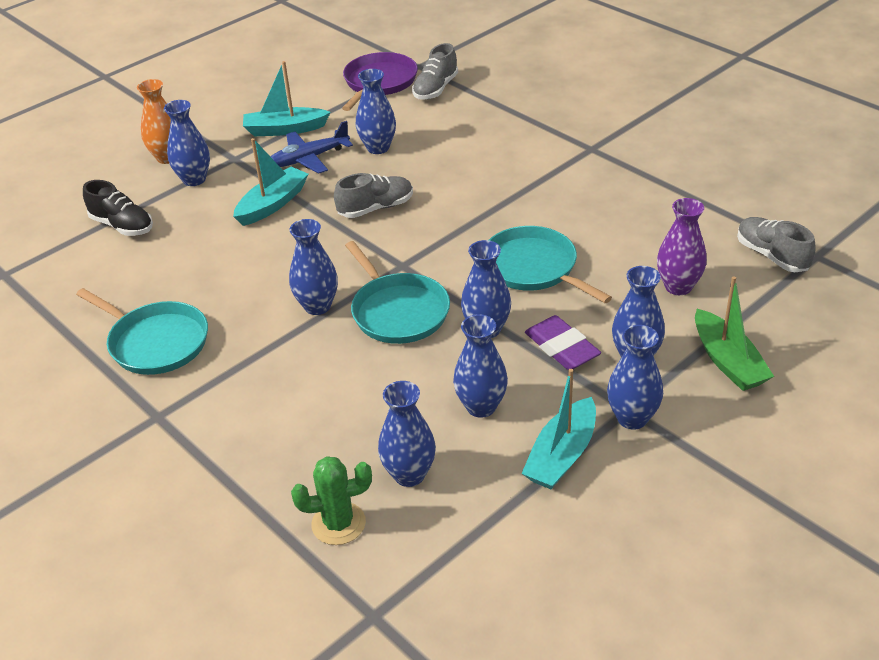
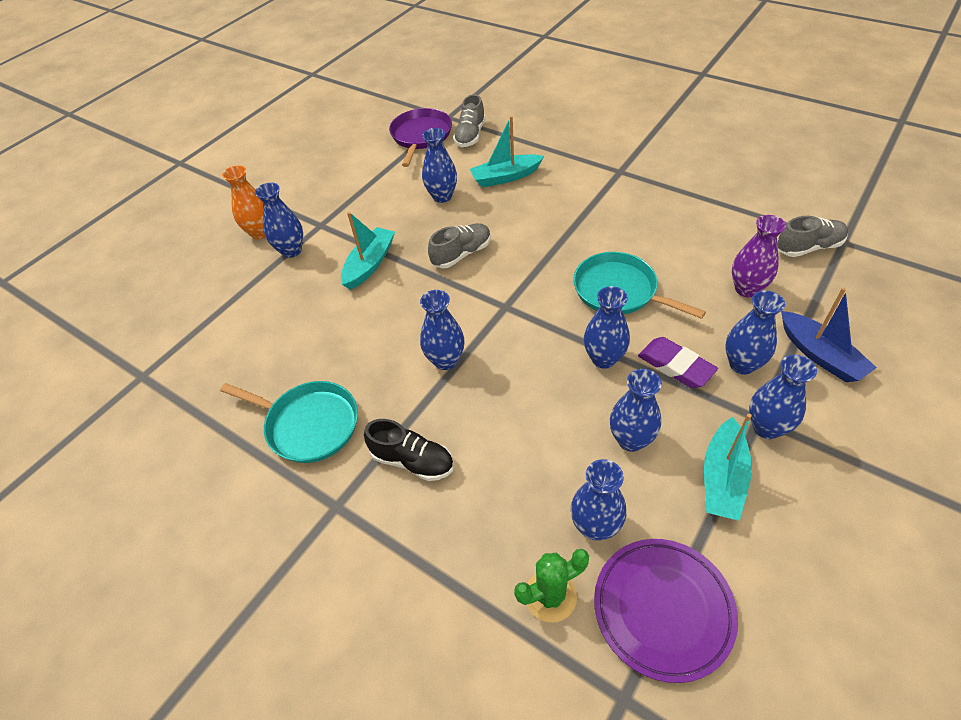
camera: 10 degrees left, 10 degrees up
(122, 226) = (240, 307): black shoe -> black shoe (412, 461)
(285, 129) = (356, 191): turquoise boat -> turquoise boat (505, 177)
(309, 159) = (386, 215): blue plane -> none
(398, 311) = (519, 353): turquoise pan -> none
(445, 553) = (663, 609): none -> purple plate
(728, 361) = (820, 355): green boat -> blue boat
(771, 256) = (808, 247): grey shoe -> grey shoe turned 120 degrees clockwise

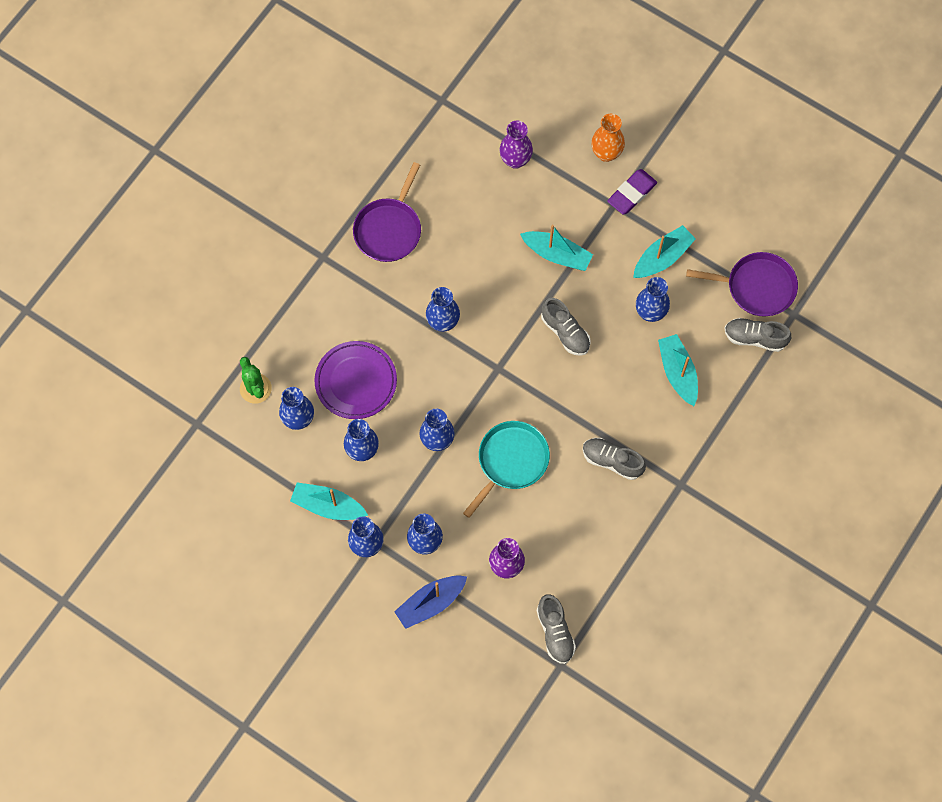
camera: 85 degrees right, 20 degrees up
(246, 303) = (515, 160): none -> purple vase
(291, 250) = (579, 185): blue vase -> none
(308, 424) = (389, 229): turquoise pan -> purple pan
(384, 191) = (662, 257): none -> turquoise boat
(412, 461) = (354, 303): black shoe -> none
(604, 215) = (612, 461): none -> grey shoe
(663, 609) = (243, 452): purple plate -> purple plate (356, 382)
(675, 366) = (426, 493): purple eraser -> purple eraser (631, 193)

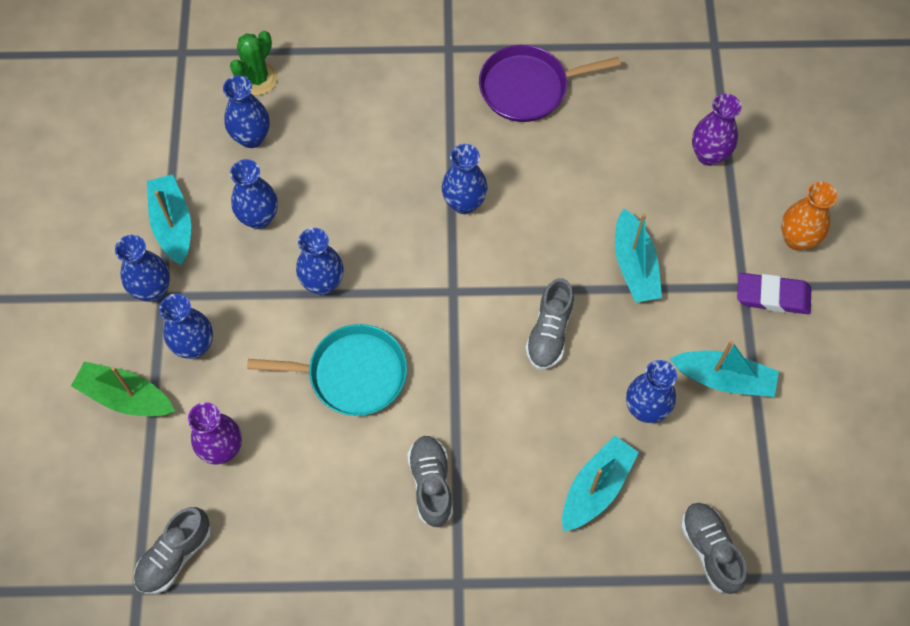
camera: 55 degrees right, 5 degrees down
(356, 382) = (333, 163): purple plate -> none
(430, 603) = (126, 397): blue boat -> green boat
(757, 287) = (776, 510): purple pan -> none

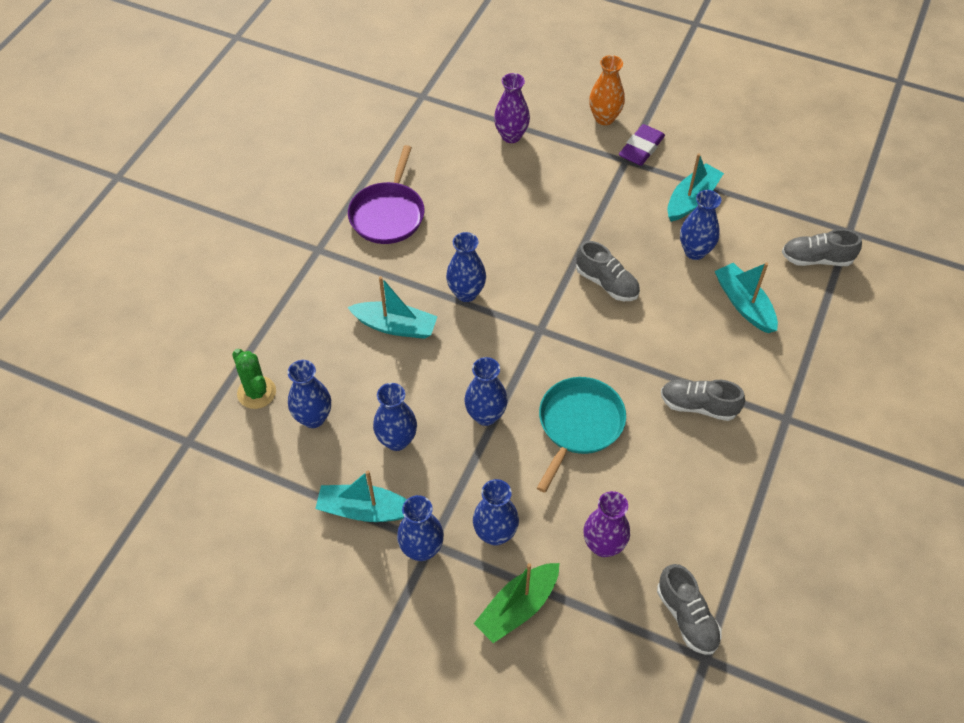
camera: 65 degrees left, 10 degrees down
(634, 265) = (577, 212): turquoise boat -> turquoise boat (395, 326)

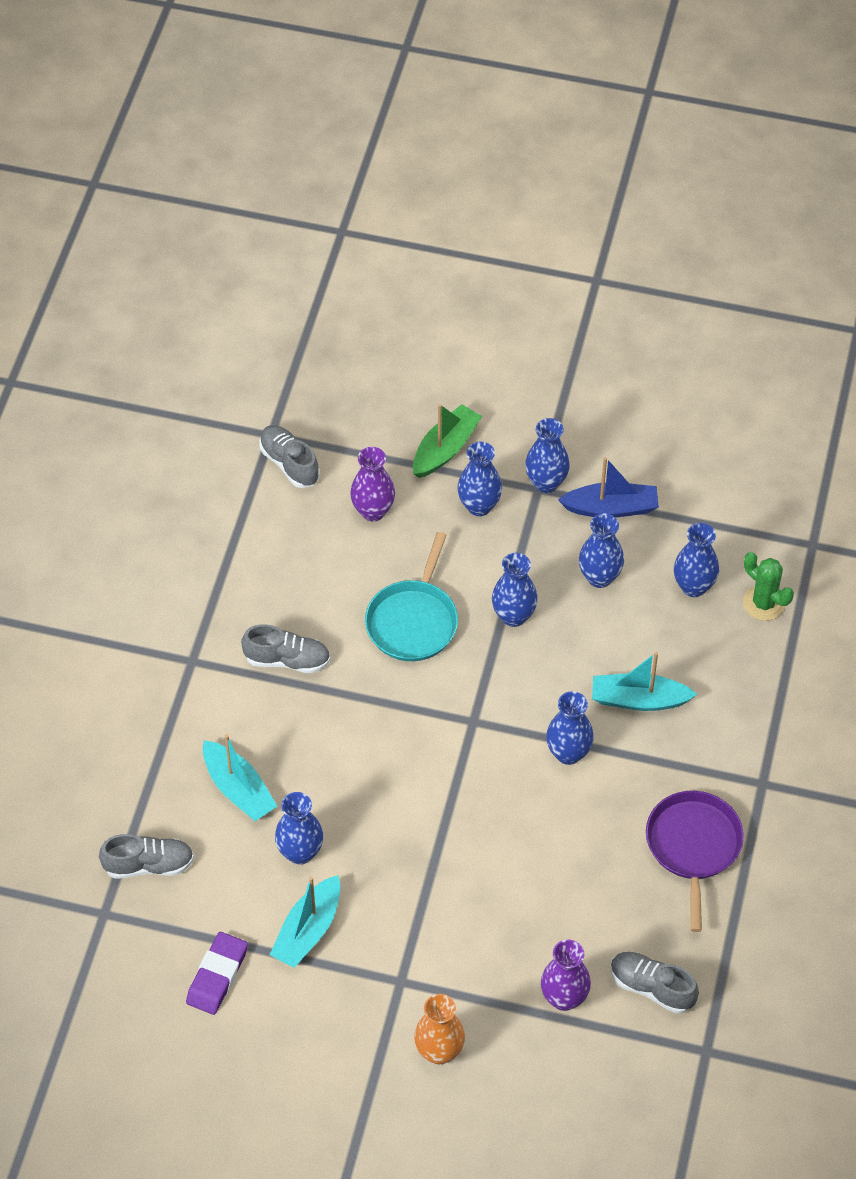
camera: 170 degrees right, 0 degrees up
(364, 510) = (611, 508): turquoise boat -> blue boat
(606, 283) = (404, 792): grey shoe -> grey shoe (652, 987)
(641, 148) = (382, 1005): purple eraser -> purple eraser (217, 976)

